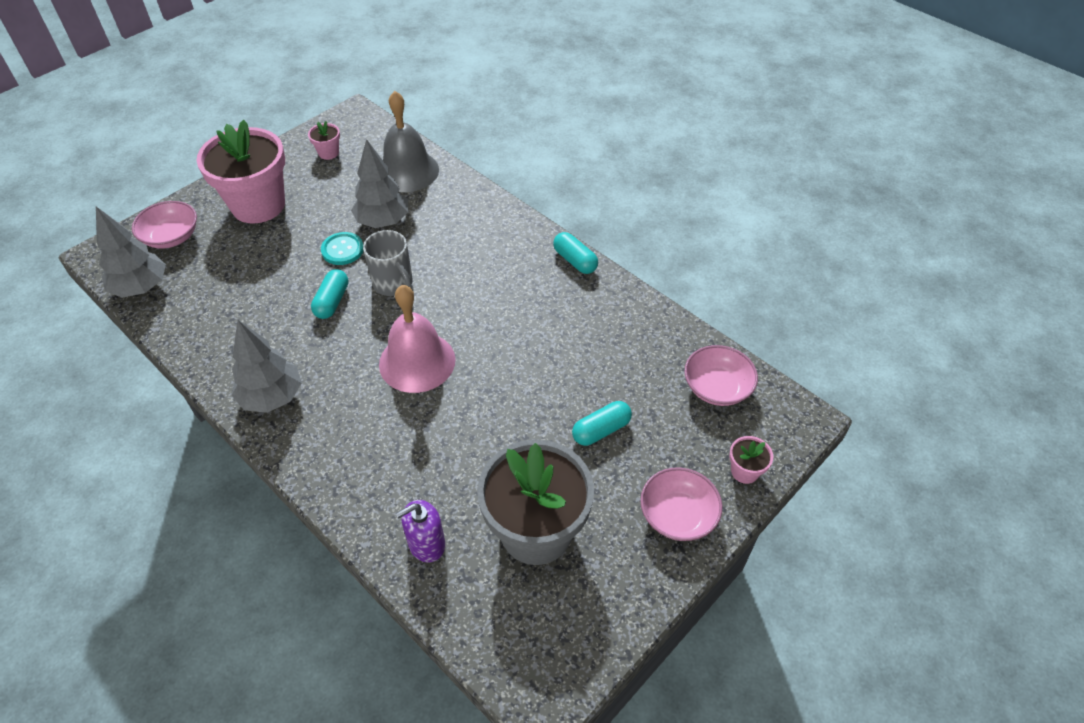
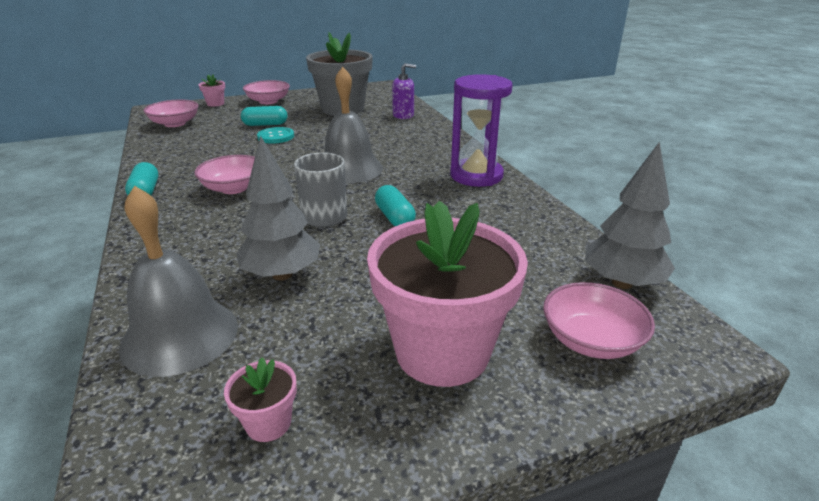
camera: 155 degrees left, 20 degrees down
(272, 397) = (476, 176): grey tree -> purple hourglass
(332, 301) = (395, 217): turquoise capsule -> turquoise capsule turned 60 degrees counterclockwise
(342, 250) = (354, 258): turquoise button -> turquoise button (276, 137)
(417, 361) = (349, 169): pink bell -> grey bell
(504, 292) = (234, 188): none -> pink bowl

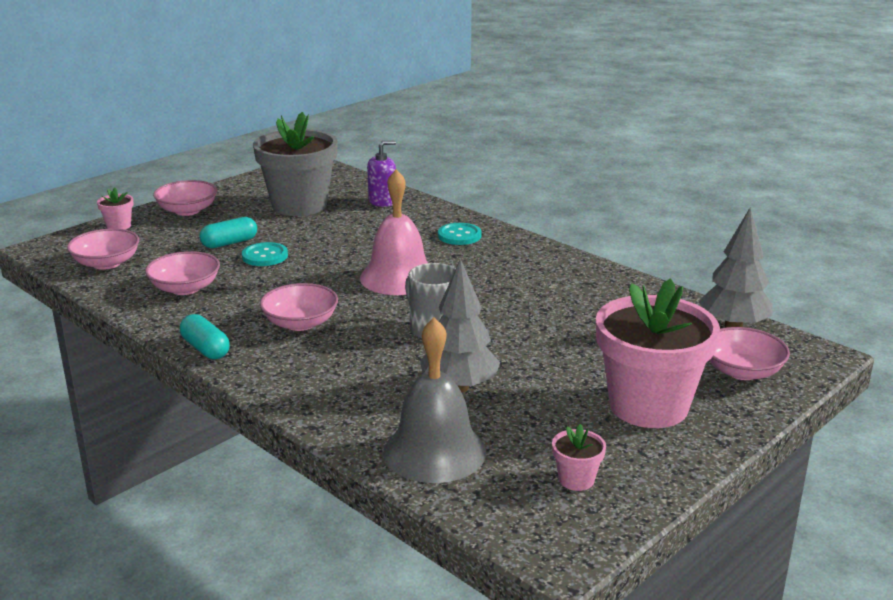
camera: 25 degrees left, 5 degrees down
(196, 148) = (185, 288): none -> pink bowl
(349, 169) = (398, 277): grey bell -> pink bell
(395, 217) = (501, 316): turquoise capsule -> none
(433, 147) = (459, 235): none -> turquoise button
(476, 176) = (534, 258): purple hourglass -> none

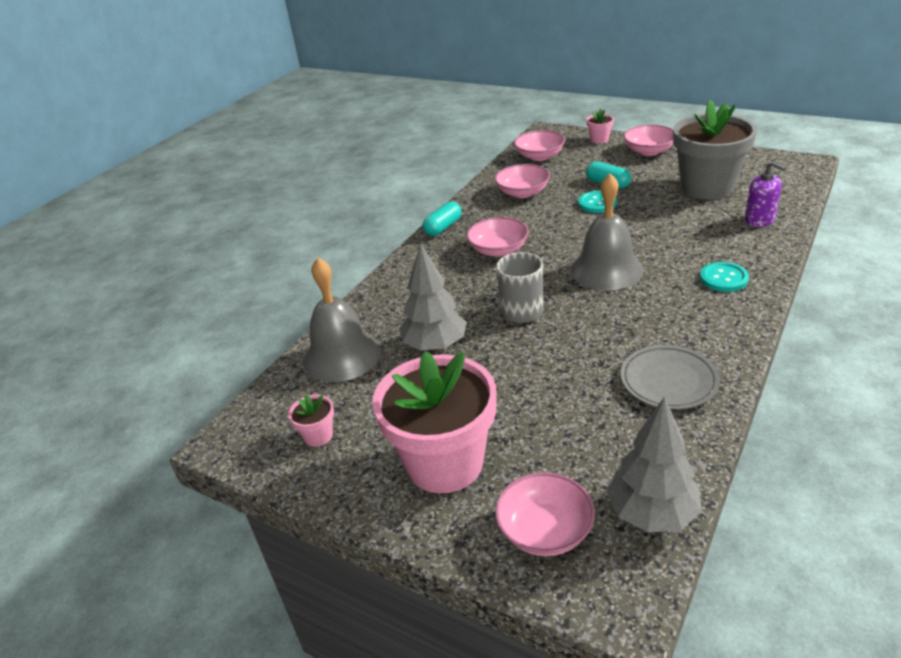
camera: 80 degrees right, 10 degrees up
(398, 277) = (606, 269): pink bell -> grey bell
(586, 287) = (668, 381): none -> grey plate

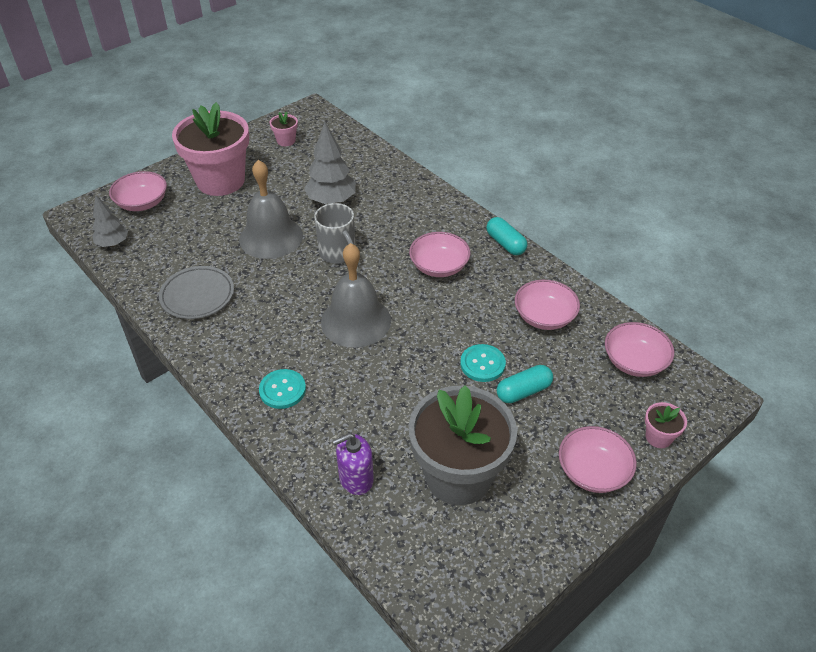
camera: 105 degrees right, 10 degrees up
(342, 355) = (356, 159): grey bell -> grey bell (271, 237)
(652, 514) = (113, 243): grey tree -> grey tree, size x0.64

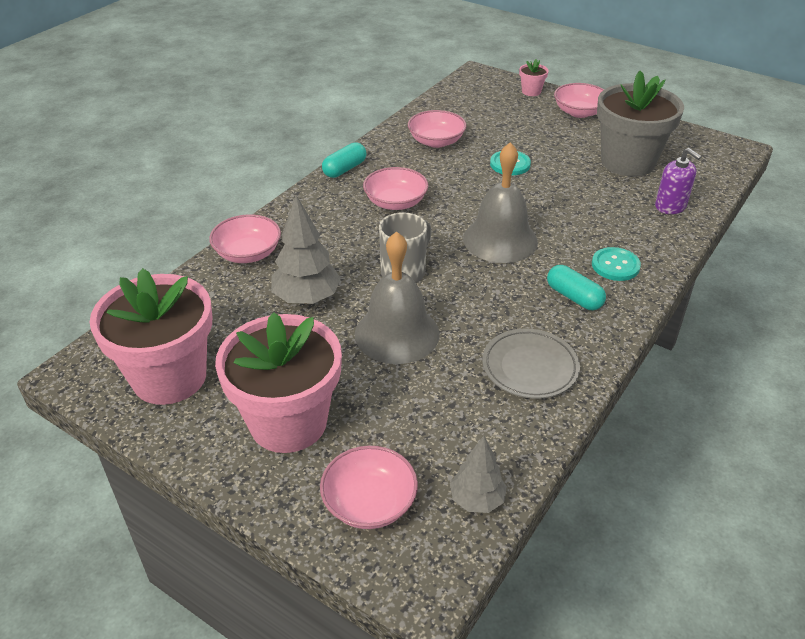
camera: 105 degrees left, 5 degrees down
(286, 141) = (169, 377): pink flower pot -> pink flower pot, size x2.46
(523, 391) = (526, 143): turquoise capsule -> turquoise capsule (574, 297)
(634, 361) = (464, 102): pink bowl -> pink bowl (248, 253)

